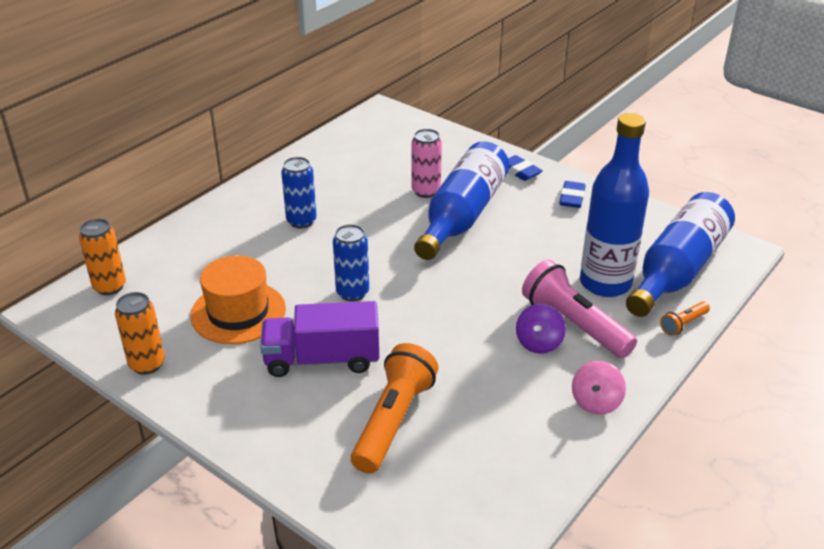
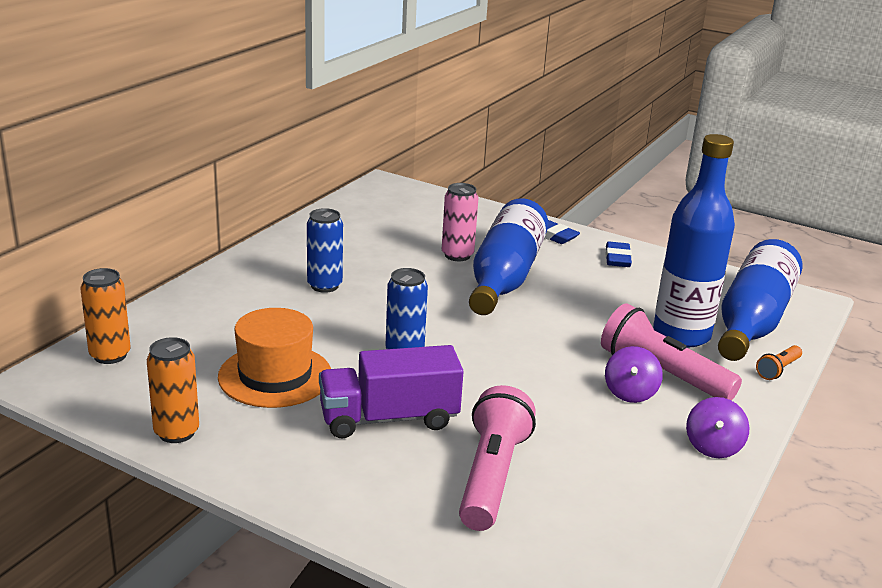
camera: 10 degrees left, 10 degrees down
(394, 420) = (492, 476): orange flashlight -> pink flashlight
(596, 402) = (713, 447): pink spinning top -> purple spinning top

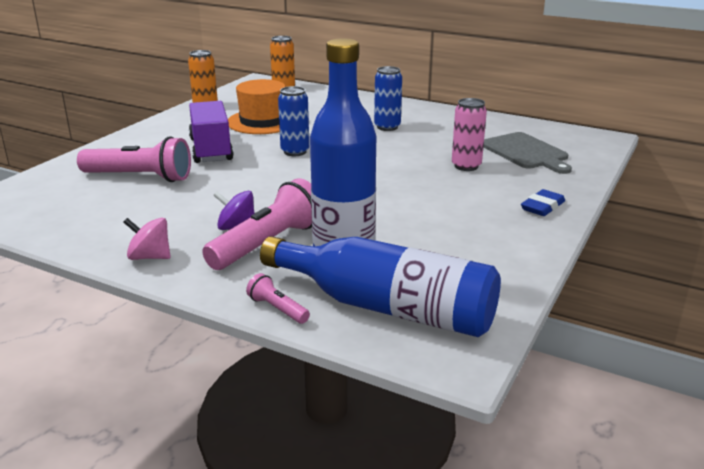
camera: 90 degrees right, 0 degrees up
(421, 222) = (526, 152): none -> grey cutting board
(505, 277) = (433, 184): blue bottle -> none
(617, 258) = (508, 238): blue eraser -> none
(713, 447) = (150, 257): purple spinning top -> pink spinning top
(778, 370) = (277, 309): orange flashlight -> pink flashlight

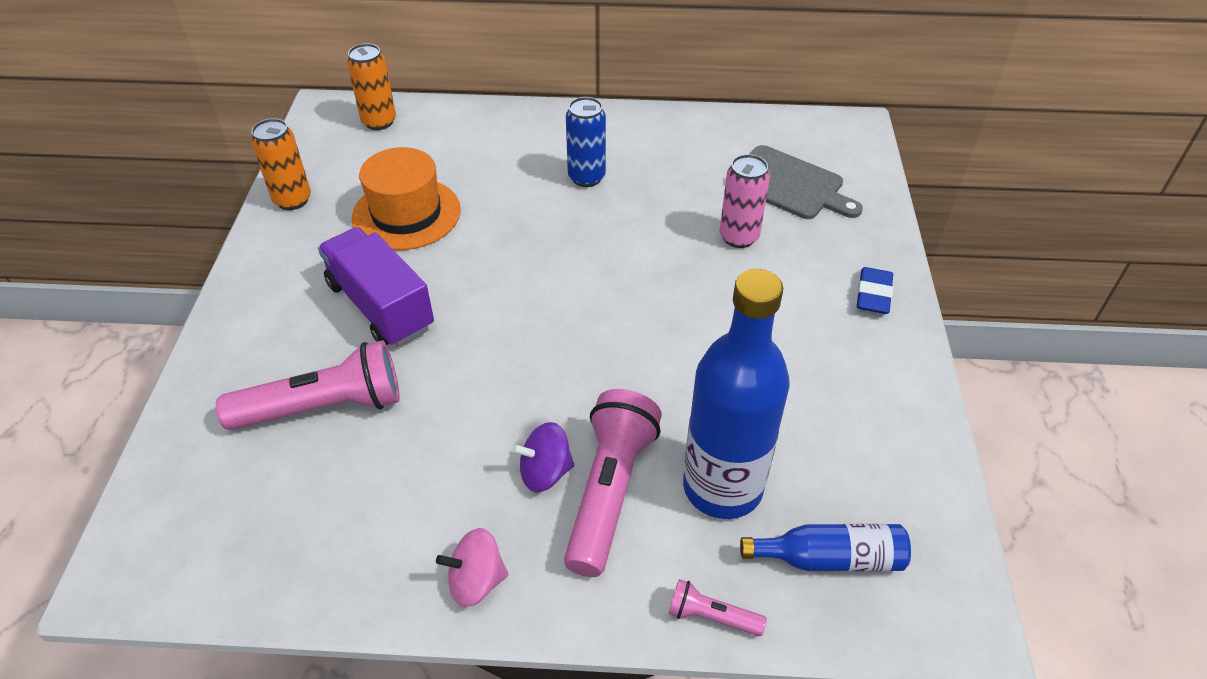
camera: 25 degrees left, 20 degrees up
(295, 152) = (503, 273): blue can -> none
(387, 307) = (830, 558): blue bottle -> blue bottle, size x0.53

